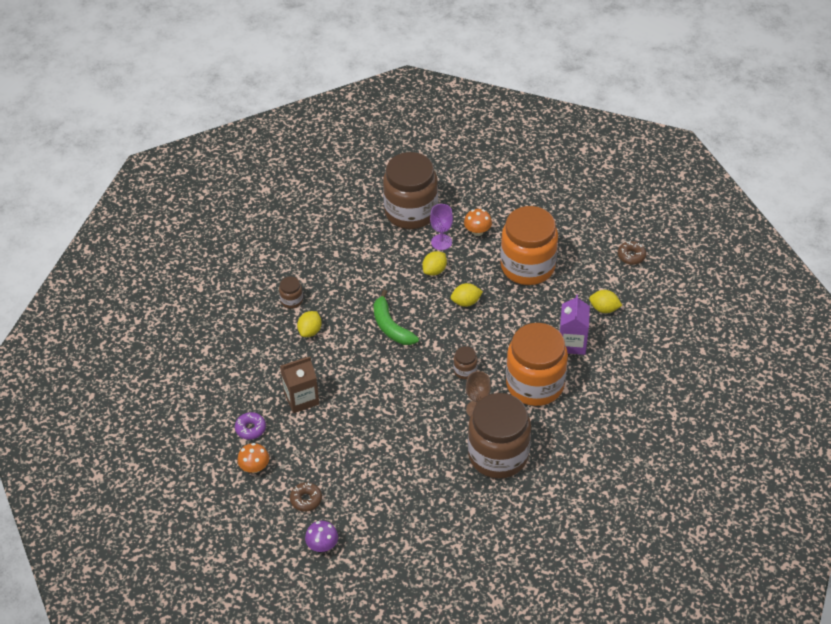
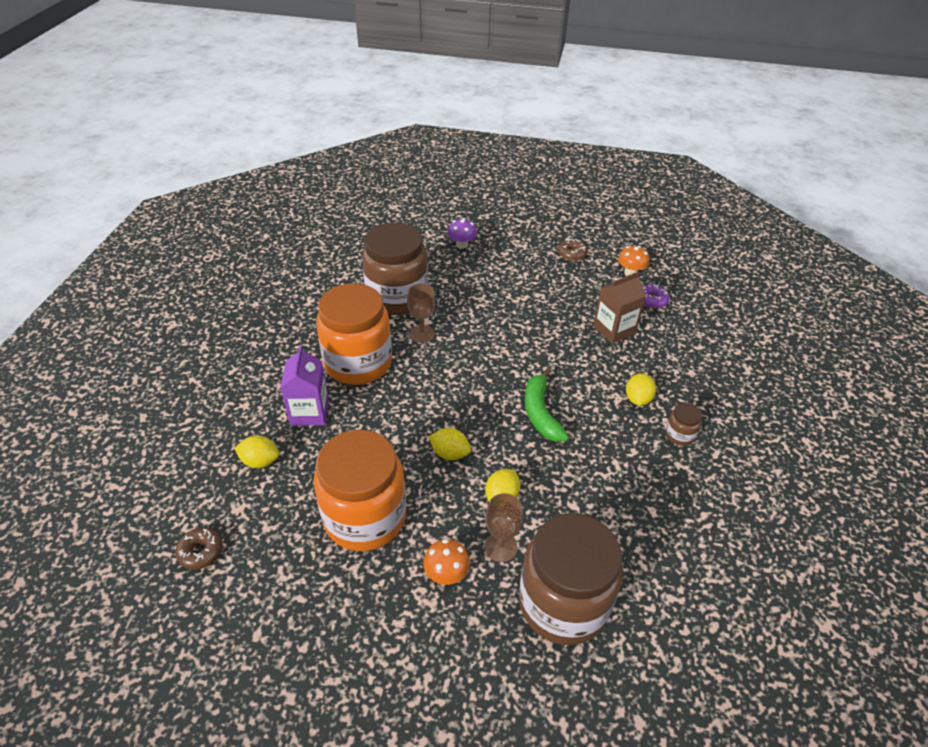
camera: 170 degrees right, 5 degrees down
(322, 545) = (545, 228): purple mushroom -> purple mushroom (462, 244)
(391, 326) = (540, 413): green banana -> green banana turned 150 degrees counterclockwise
(441, 242) = (500, 547): purple goblet -> brown goblet
(465, 370) = (440, 370): brown jar -> none
(466, 302) = (450, 453): yellow lemon -> yellow lemon turned 45 degrees clockwise

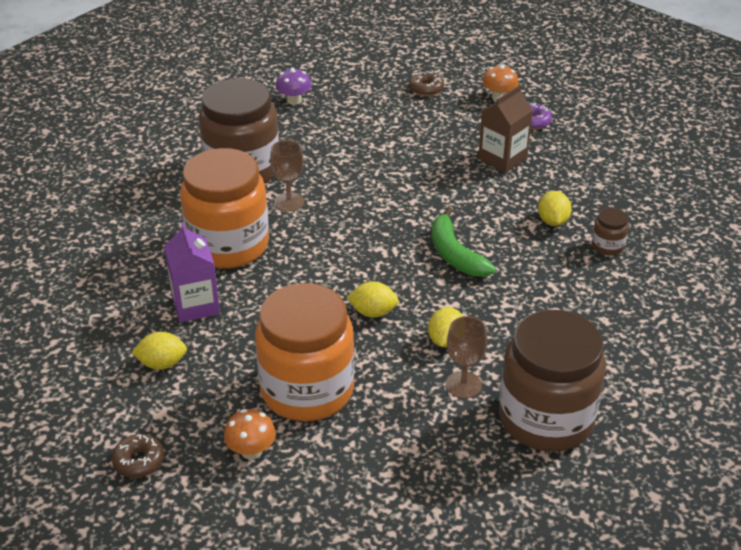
camera: 15 degrees left, 5 degrees down
(446, 574) = (417, 420): orange mushroom -> orange mushroom (251, 451)

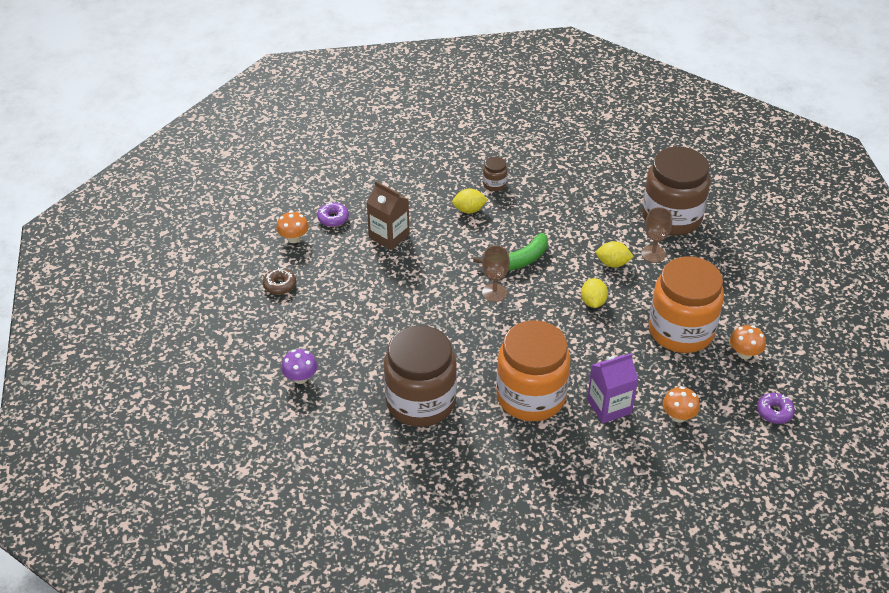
camera: 95 degrees left, 5 degrees up
(139, 461) = (774, 412): brown donut -> purple donut
(162, 363) = (678, 416): yellow lemon -> orange mushroom
(289, 202) = (465, 364): brown goblet -> brown goblet (494, 293)

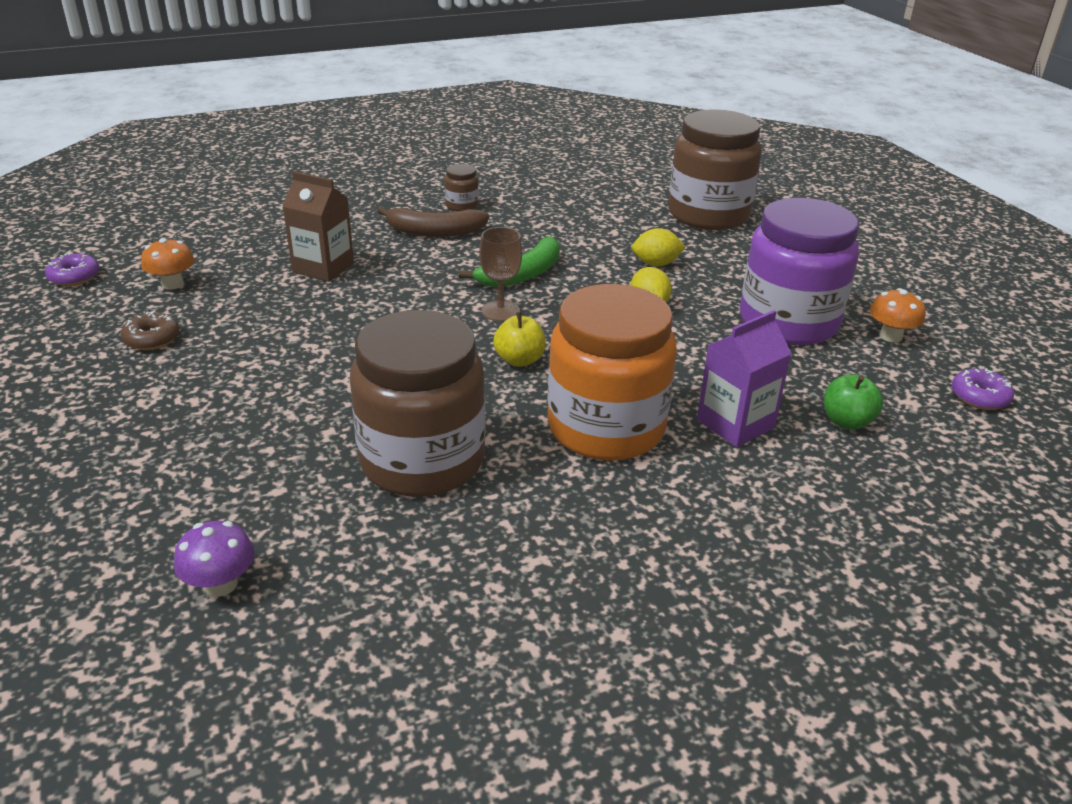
camera: 15 degrees left, 10 degrees down
(300, 378) = (197, 455): purple mushroom -> purple mushroom (221, 584)
(333, 218) = (234, 258): purple donut -> purple donut (74, 277)
(469, 210) = (434, 232): yellow lemon -> brown banana
(495, 336) = (519, 360): none -> yellow apple
(653, 254) = (704, 250): brown goblet -> none
(678, 416) = (847, 421): orange mushroom -> green apple
(681, 331) = (788, 322): orange jar -> purple jar

